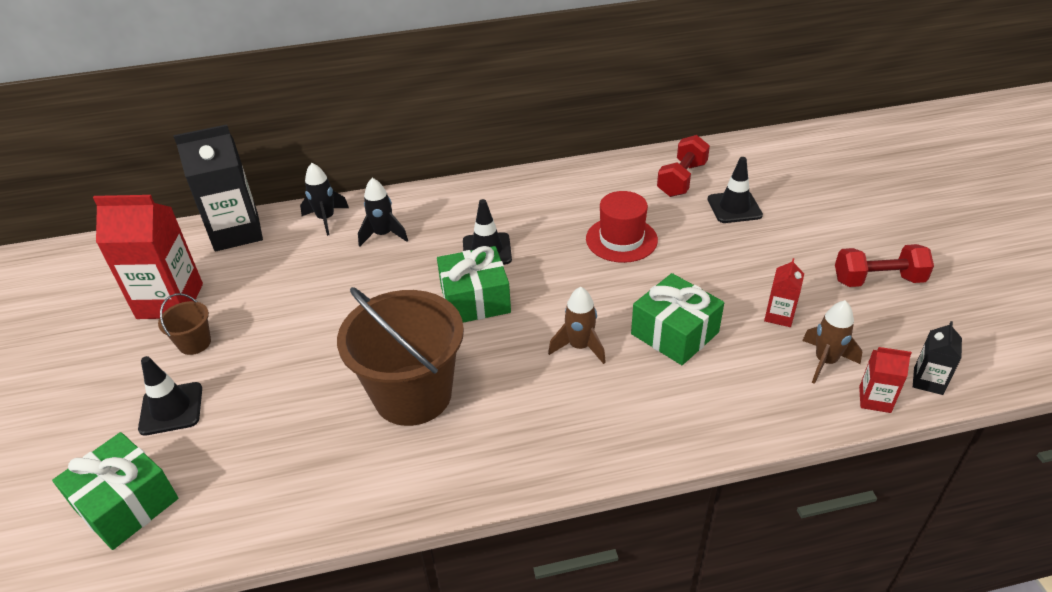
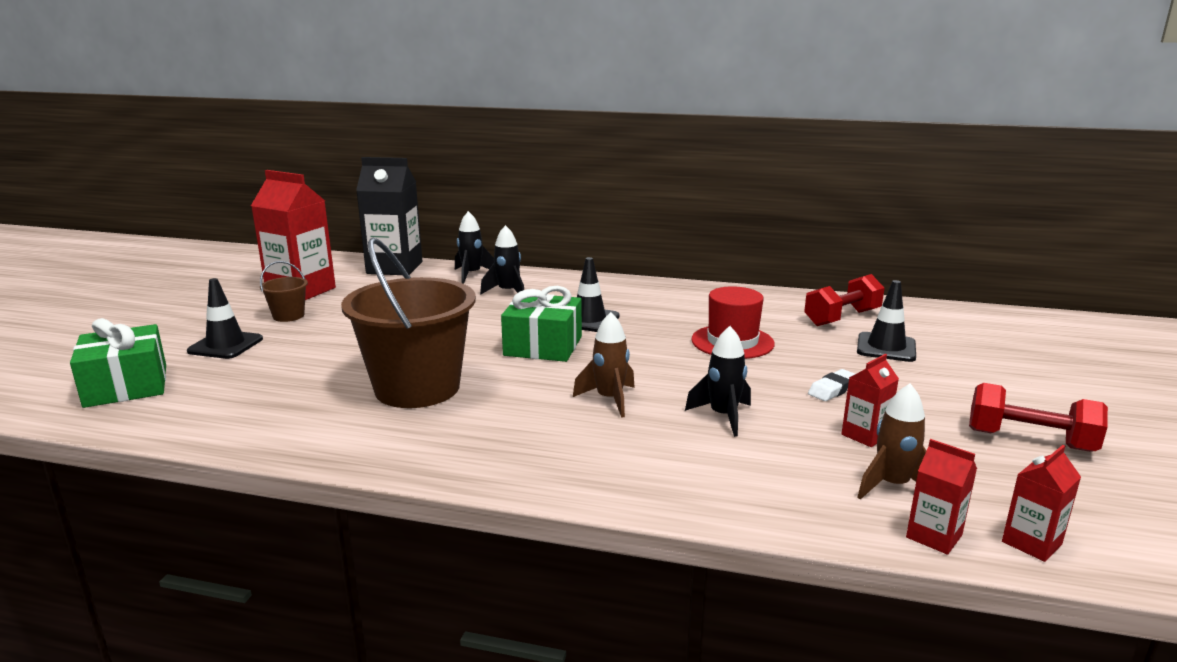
camera: 25 degrees right, 20 degrees down
(674, 333) = (723, 416): green gift -> black rocket
(728, 272) = (833, 389): none -> white eraser
(928, 381) = (1031, 543): black carton -> red carton

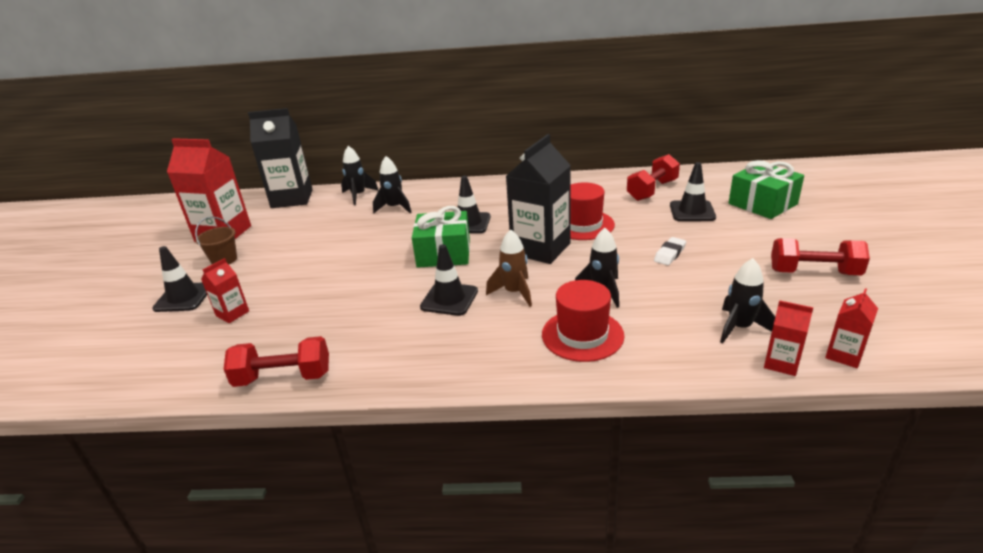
camera: 10 degrees left, 10 degrees up
(126, 386) = (116, 352): green gift -> green gift (762, 204)
(292, 441) = (283, 377): none -> red dumbbell
(417, 388) = (362, 309): brown bucket -> none
(526, 394) = (449, 299): none -> black traffic cone
(665, 359) = (540, 249): none -> black carton
(674, 458) = (582, 335): none -> red hat
(865, 435) = (706, 289): red carton -> red carton (232, 313)
(892, 486) = (739, 328): brown rocket -> black rocket

